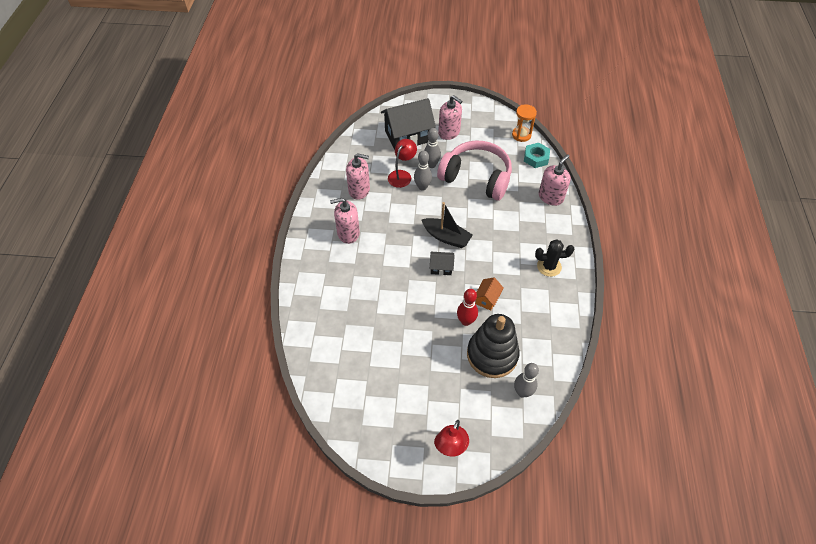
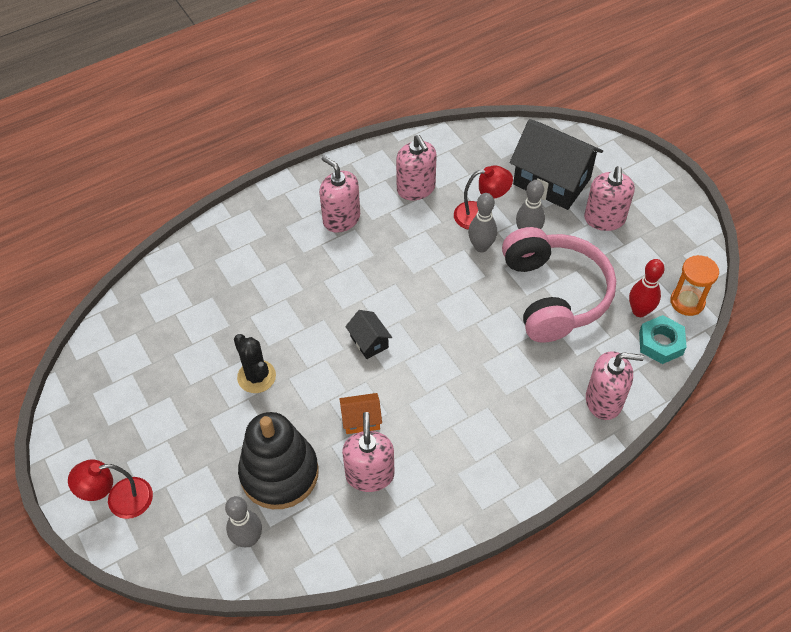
camera: 55 degrees right, 0 degrees up
(446, 237) = (422, 319): black boat -> none
(466, 321) = (308, 415): red bowling pin -> red bowling pin (639, 311)
(523, 314) = (370, 474): none -> pink soap dispenser
(549, 266) = (475, 464): black cactus -> black cactus (256, 376)

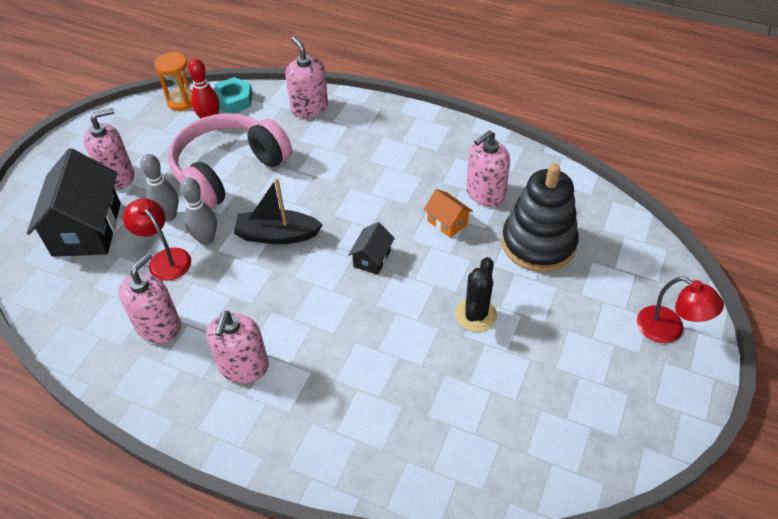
camera: 125 degrees left, 5 degrees down
(248, 539) = (602, 229): grey bowling pin -> none
(448, 293) = (277, 235): none -> black boat

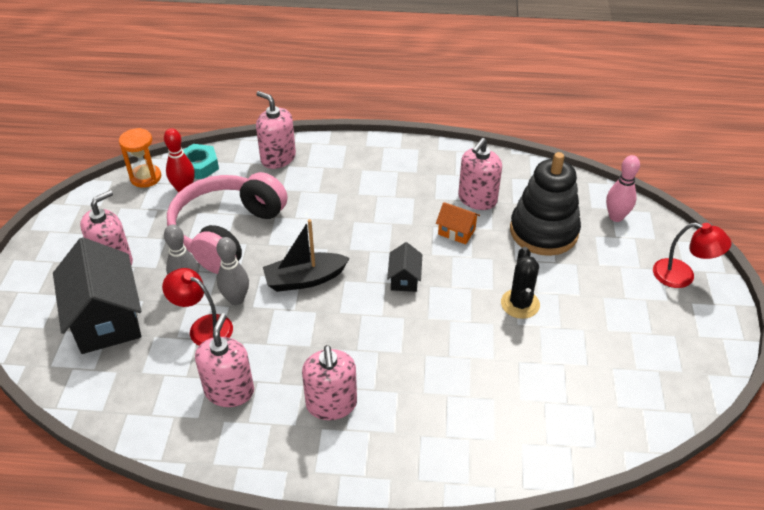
camera: 20 degrees left, 5 degrees down
(625, 246) = (616, 217): none -> pink bowling pin

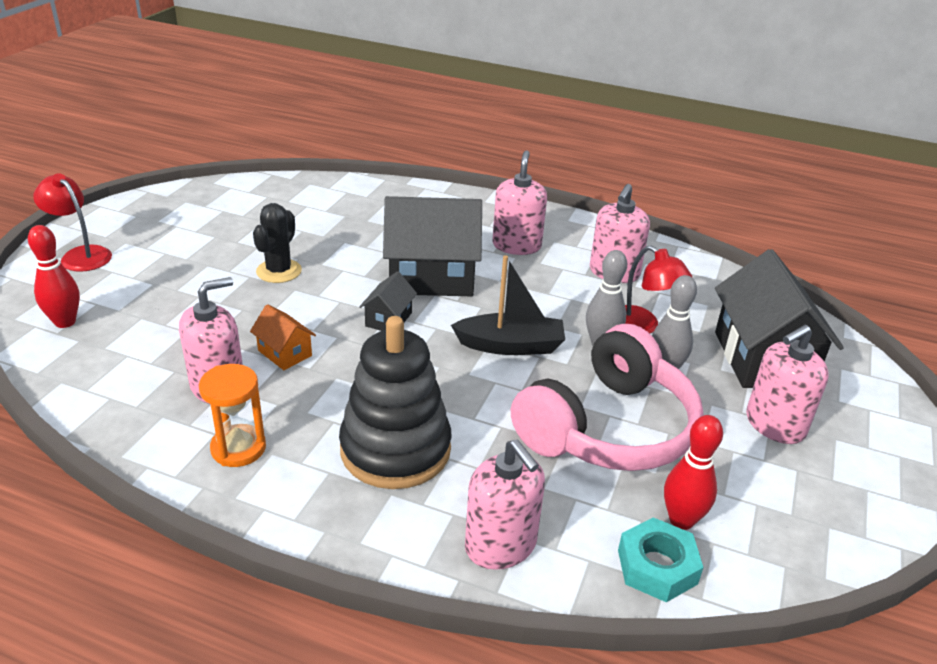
camera: 165 degrees left, 10 degrees down
(145, 177) = (759, 566): orange hourglass -> orange hourglass (238, 448)
(393, 334) = (431, 277): none -> black house
(543, 231) = (175, 328): black stacking toy -> black stacking toy (395, 449)
(616, 217) = (65, 322): pink bowling pin -> red bowling pin

